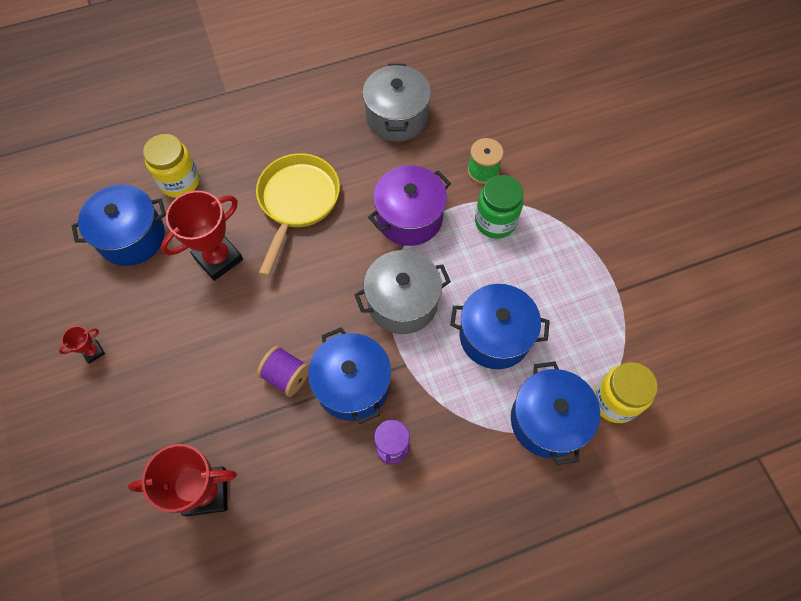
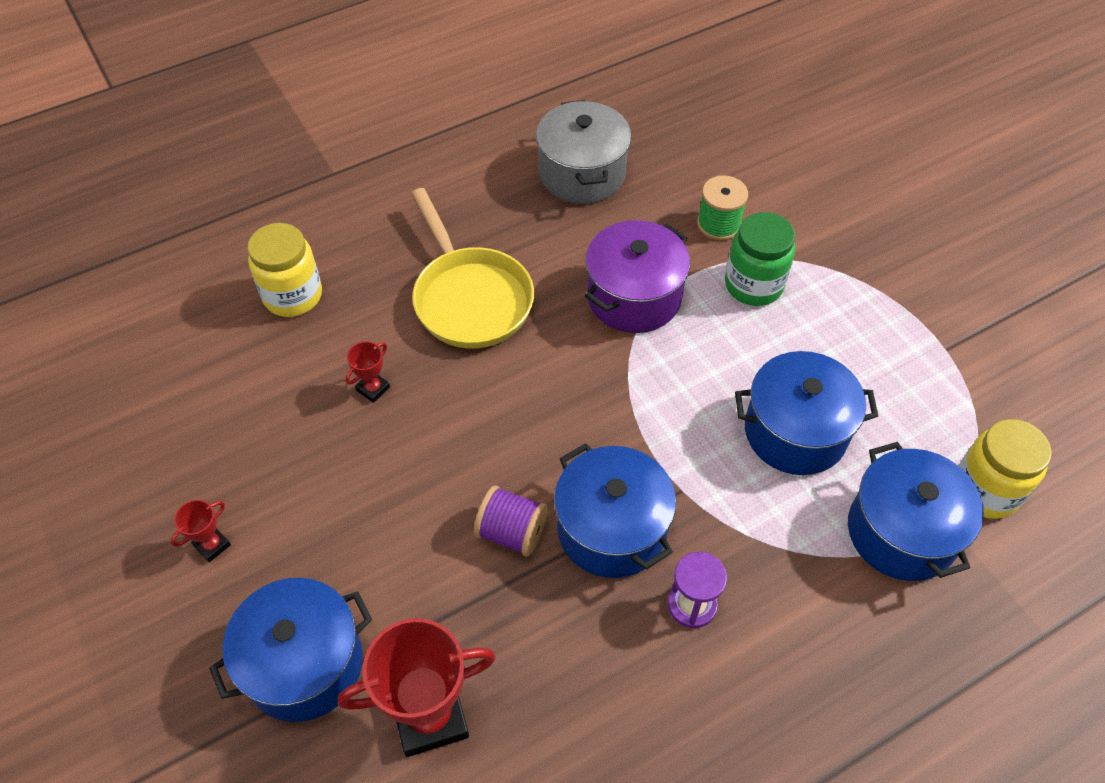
camera: 10 degrees left, 10 degrees down
(132, 237) = (237, 379): blue pot -> blue pot (304, 664)
(218, 258) = (373, 389): red trophy -> red trophy, size x0.46
(297, 202) = (470, 298): yellow pan -> yellow pan turned 150 degrees clockwise
(402, 302) = (654, 407): grey pot -> none

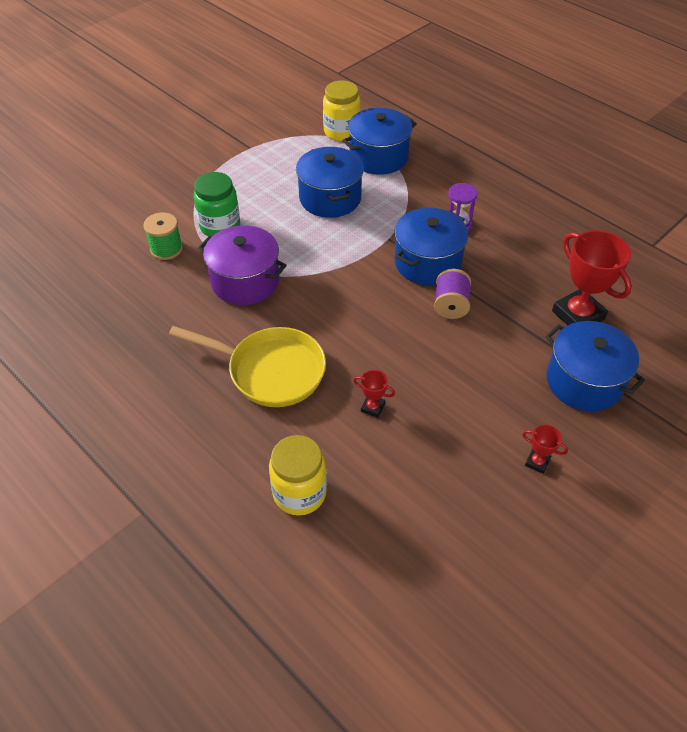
camera: 105 degrees left, 5 degrees down
(470, 298) = (270, 371): yellow pan -> yellow pan turned 60 degrees clockwise
(582, 173) = (123, 331): grey pot -> none

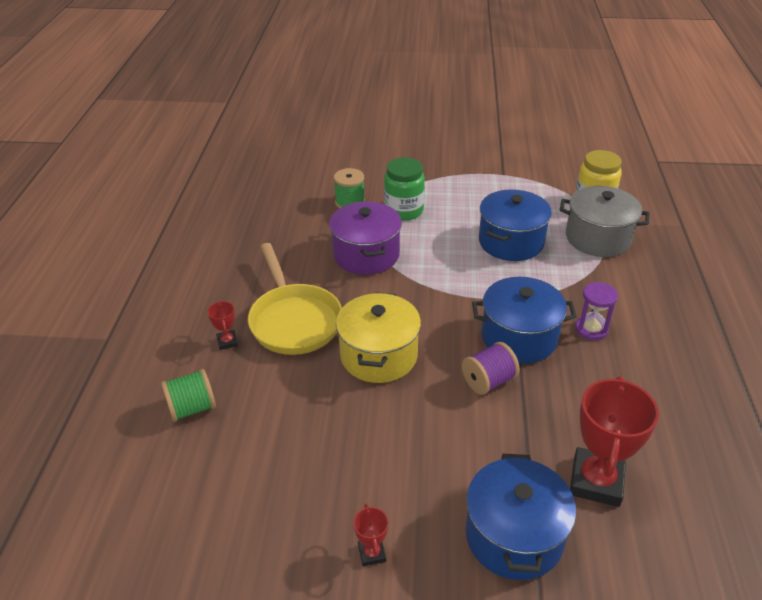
camera: 50 degrees right, 10 degrees down
(299, 493) = (192, 408): yellow jar -> green spool
(365, 345) = (379, 355): none -> yellow pot
(372, 407) = (318, 399): red trophy -> red trophy (227, 342)
(378, 157) = (598, 238): blue pot -> grey pot

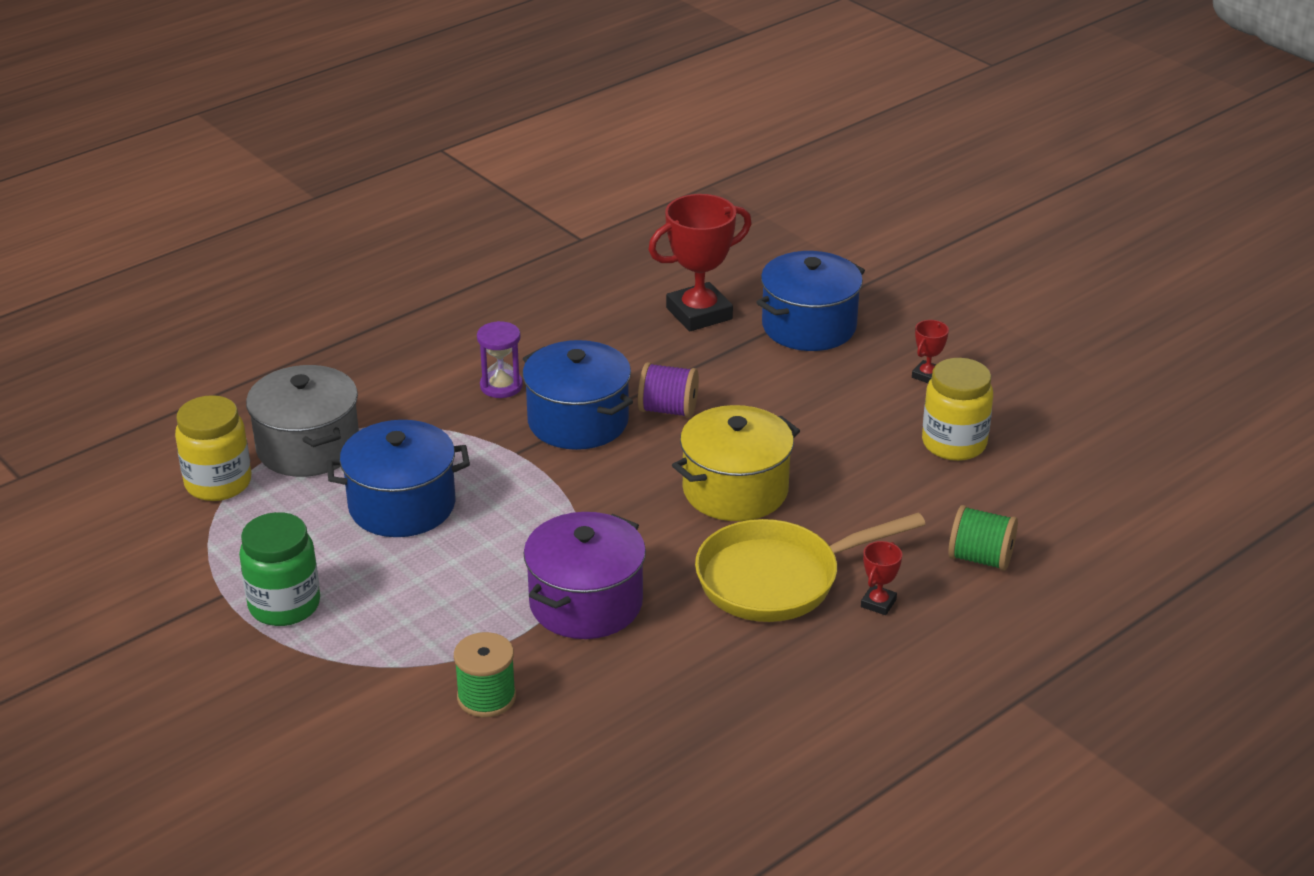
camera: 135 degrees left, 5 degrees down
(287, 492) = (954, 444): none -> yellow jar
(294, 321) = (777, 579): yellow pan -> yellow pan turned 135 degrees counterclockwise
(404, 211) = (442, 632): green jar -> green jar (284, 605)

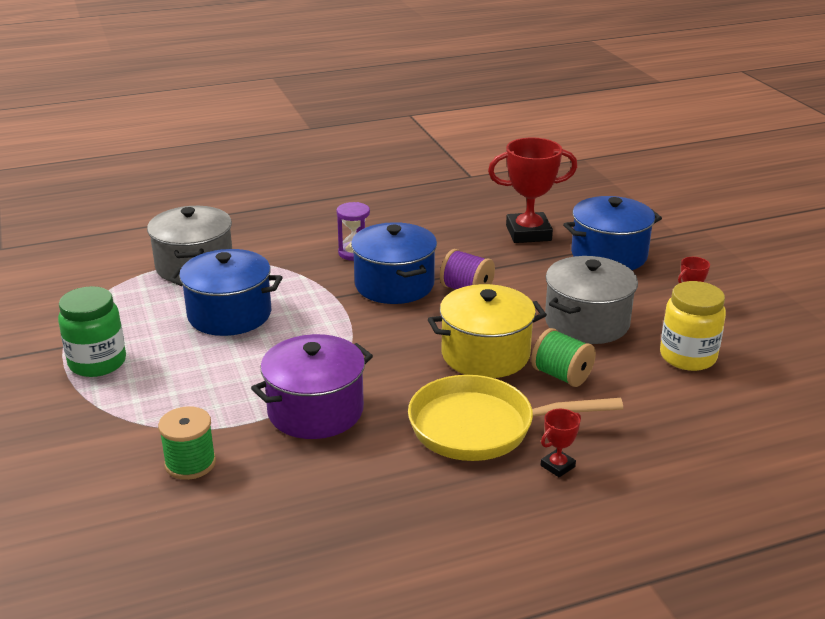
camera: 20 degrees right, 5 degrees down
(218, 483) = (118, 276): yellow jar -> none
(826, 424) = (587, 322): none -> grey pot
(980, 558) = (668, 450): green spool -> green spool (561, 375)

